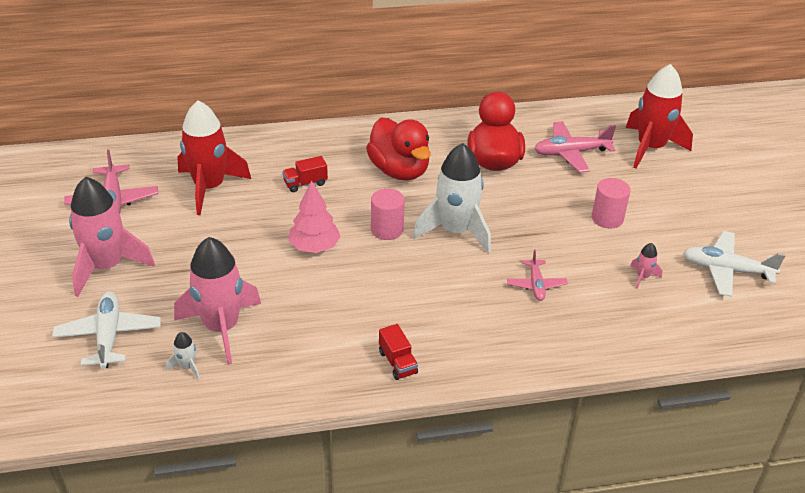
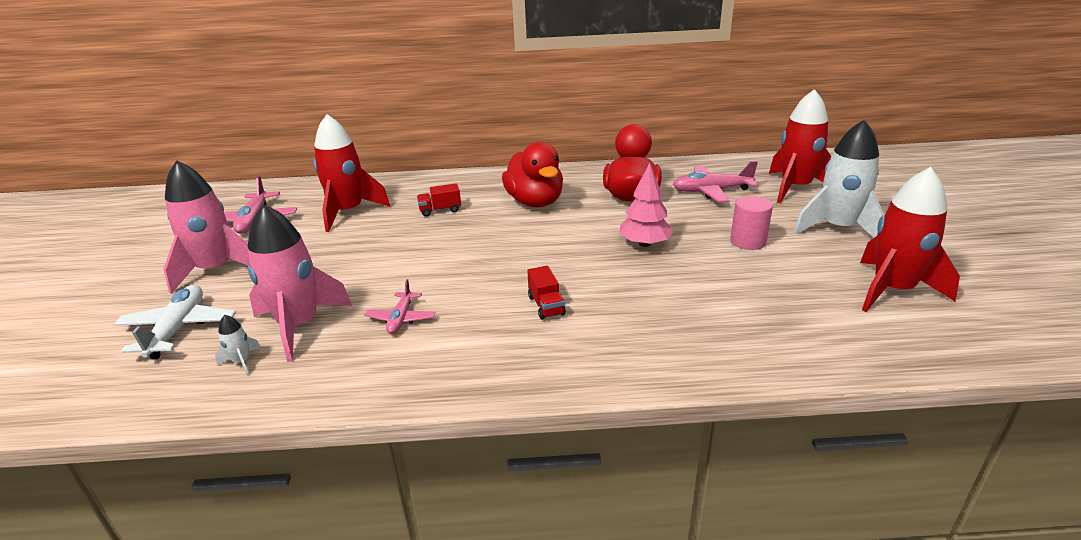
camera: 10 degrees right, 10 degrees down
(314, 246) = (429, 258): pink tree -> pink tree (644, 244)
(387, 229) = (508, 246): pink cylinder -> none
(398, 362) = (482, 368): red truck -> red truck (546, 305)
(455, 231) = (580, 249): white rocket -> white rocket (838, 228)
(536, 285) = (661, 297): pink plane -> pink plane (401, 319)
(642, 277) = (789, 293): pink rocket -> none
(726, 270) = (892, 290): white plane -> red rocket

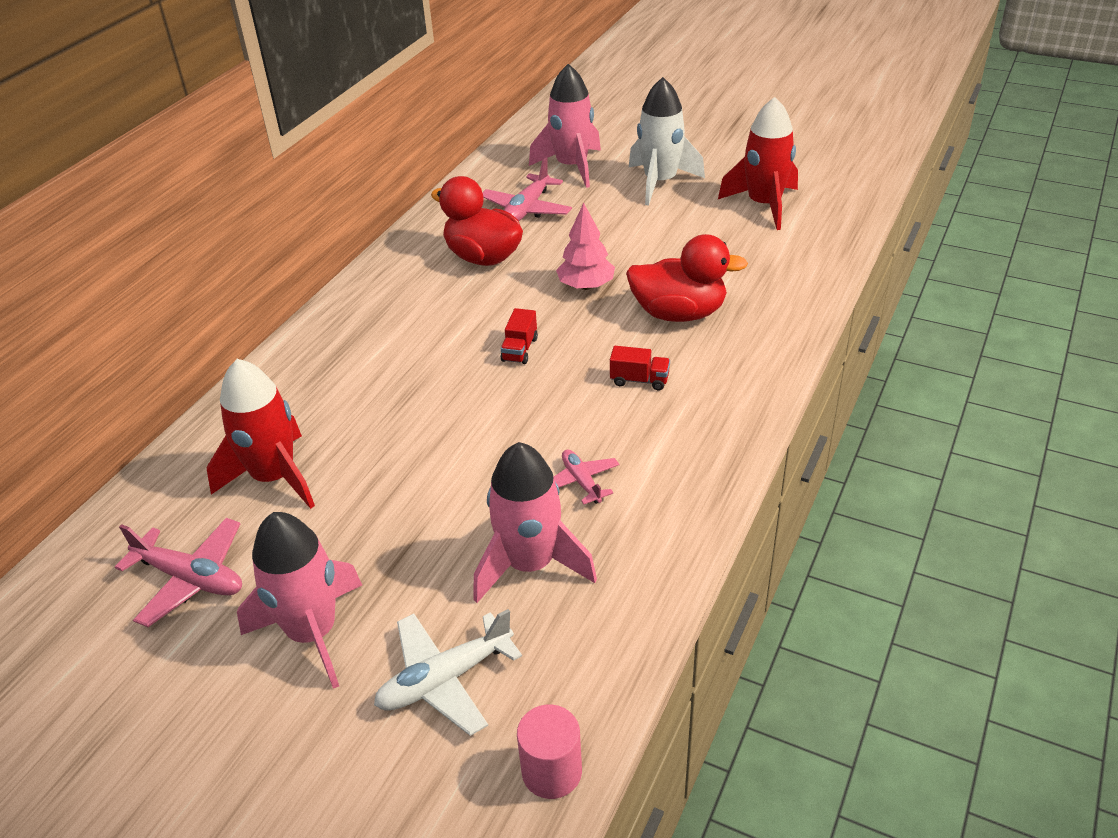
camera: 60 degrees left, 10 degrees up
(178, 329) = (445, 679): white plane -> white plane turned 60 degrees counterclockwise
(242, 362) = (567, 621): white rocket -> none
(401, 319) = (581, 482): pink plane -> pink plane turned 150 degrees counterclockwise
(440, 210) = (362, 397): red truck -> red truck (520, 349)
(535, 202) = (423, 322): red duck -> red duck (679, 313)
(748, 241) = (637, 232): pink cylinder -> pink cylinder (551, 771)
(795, 188) = (572, 167): red rocket -> pink rocket

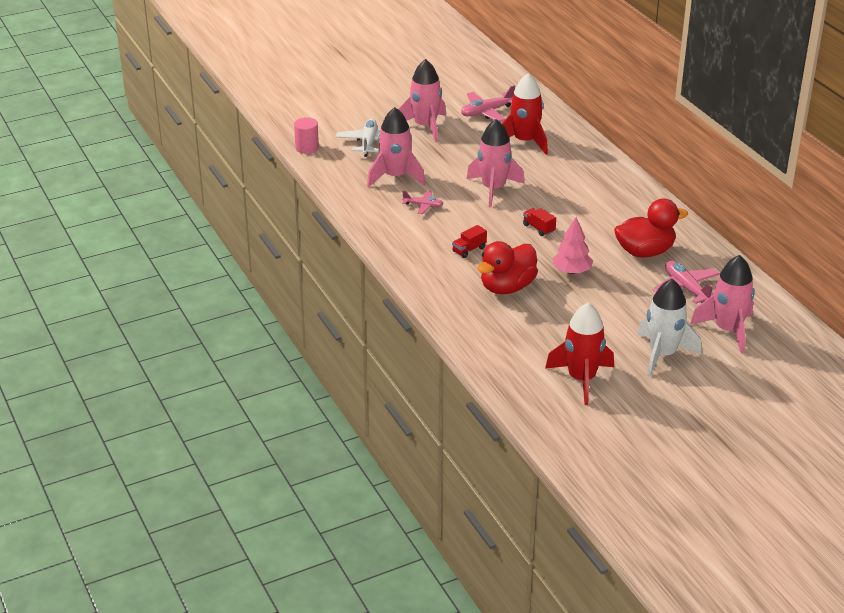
camera: 125 degrees right, 5 degrees down
(458, 436) = (493, 189): none -> pink rocket

